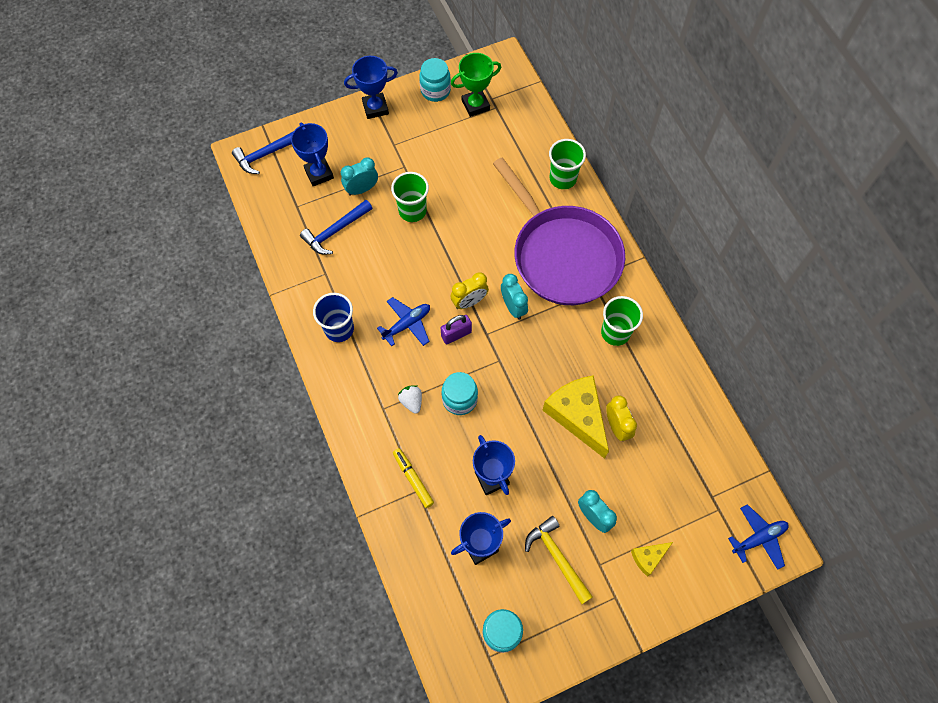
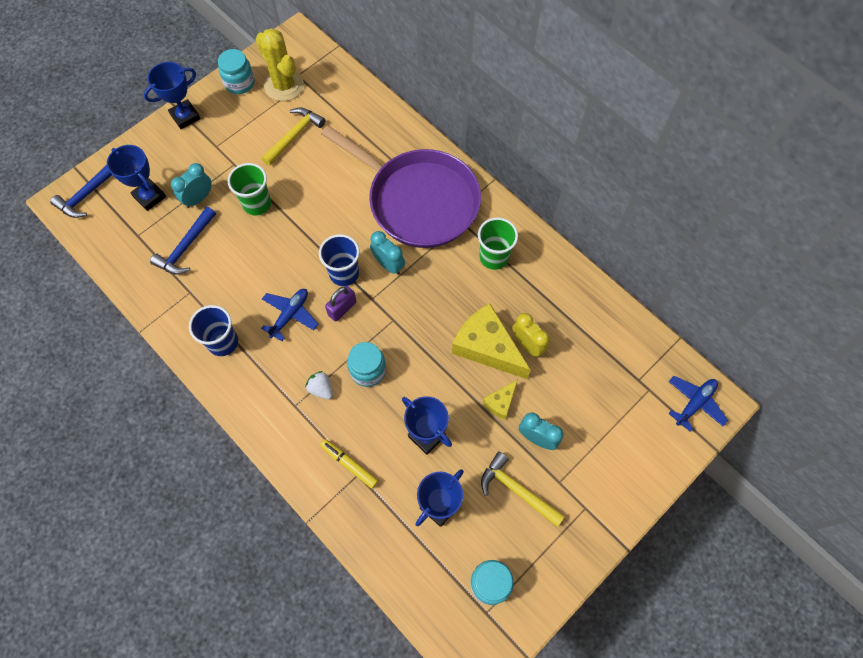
camera: 20 degrees left, 0 degrees up
(468, 157) = (294, 136): none -> yellow hammer
(469, 302) = (344, 273): yellow clock -> blue cup
(475, 105) = (284, 85): green trophy -> yellow cactus
(563, 178) = (392, 129): green cup -> none
(648, 557) = (602, 458): yellow cheese -> yellow cheese (500, 402)

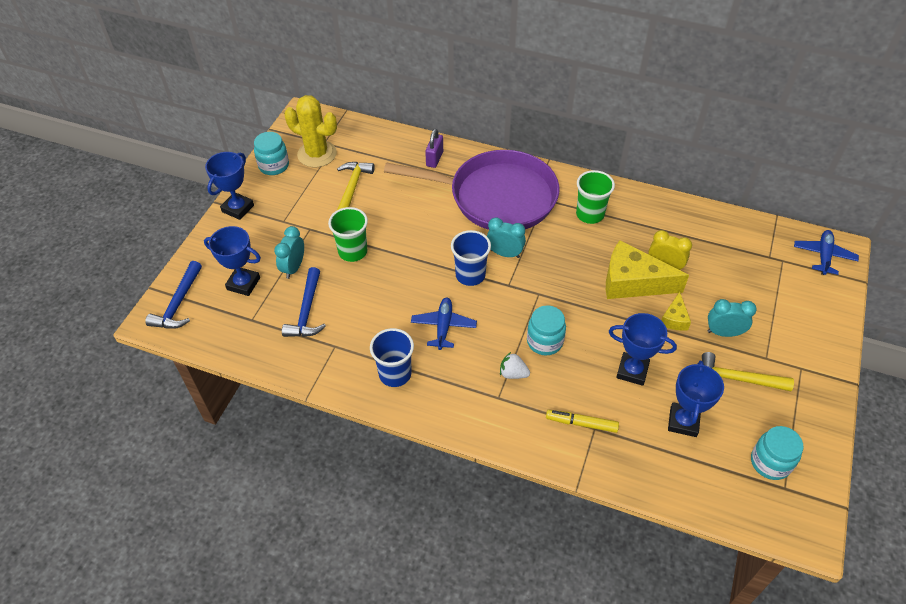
camera: 25 degrees left, 15 degrees down
(342, 308) = (488, 303): purple padlock -> purple padlock (434, 159)

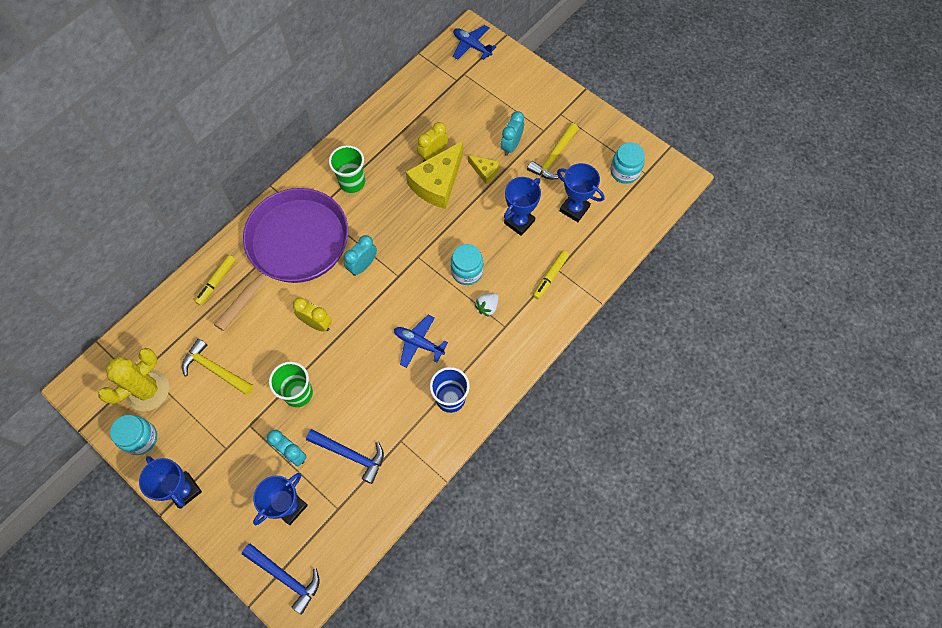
camera: 70 degrees left, 15 degrees up
(427, 240) = (316, 324): none -> yellow clock
(434, 159) = (216, 282): purple padlock -> yellow marker
(470, 275) = (373, 302): blue cup -> none

